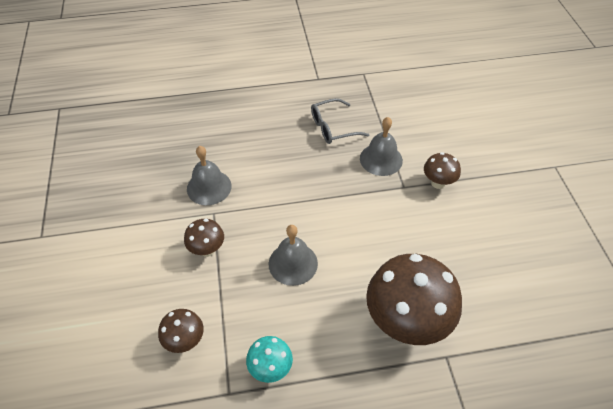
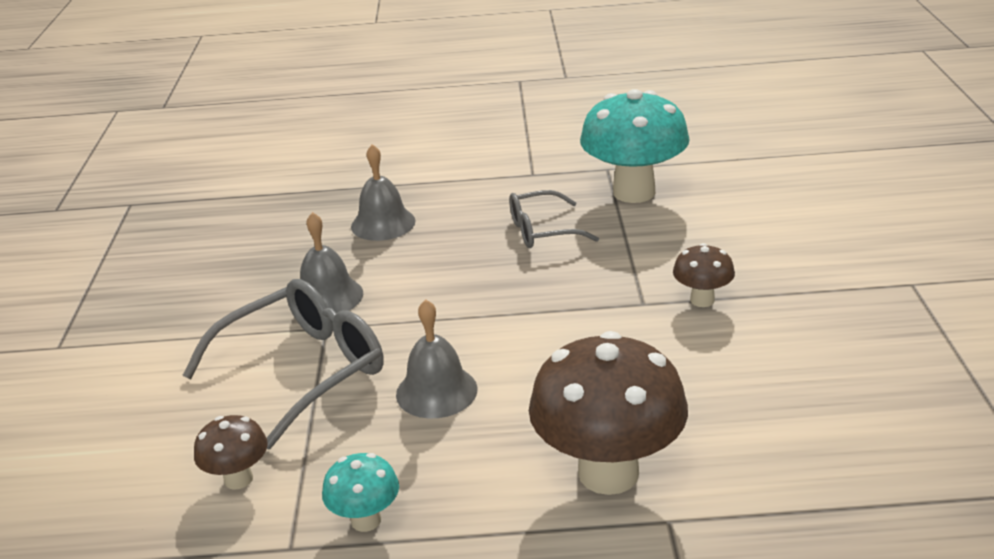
camera: 10 degrees right, 20 degrees down
(207, 250) = (304, 370): brown mushroom -> grey glasses
(381, 159) = (612, 269): grey bell -> grey bell (383, 223)
(383, 94) = (634, 192): none -> turquoise mushroom

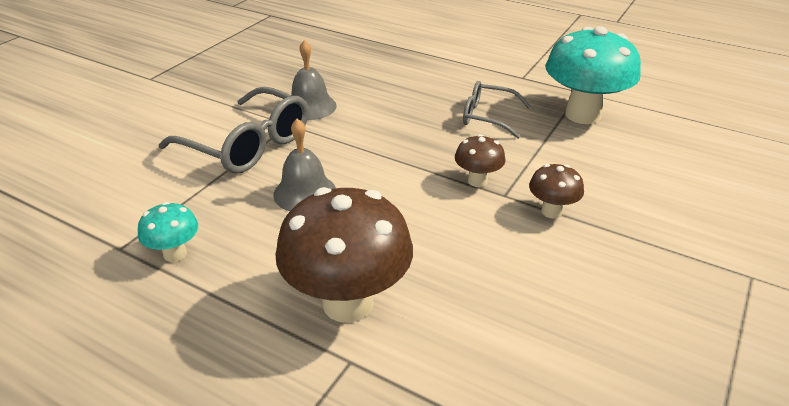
camera: 30 degrees right, 5 degrees up
(238, 479) = (143, 193): brown mushroom -> brown mushroom (477, 181)
(304, 370) = (248, 145): grey glasses -> grey glasses turned 45 degrees clockwise
(383, 223) = (392, 75): grey bell -> none

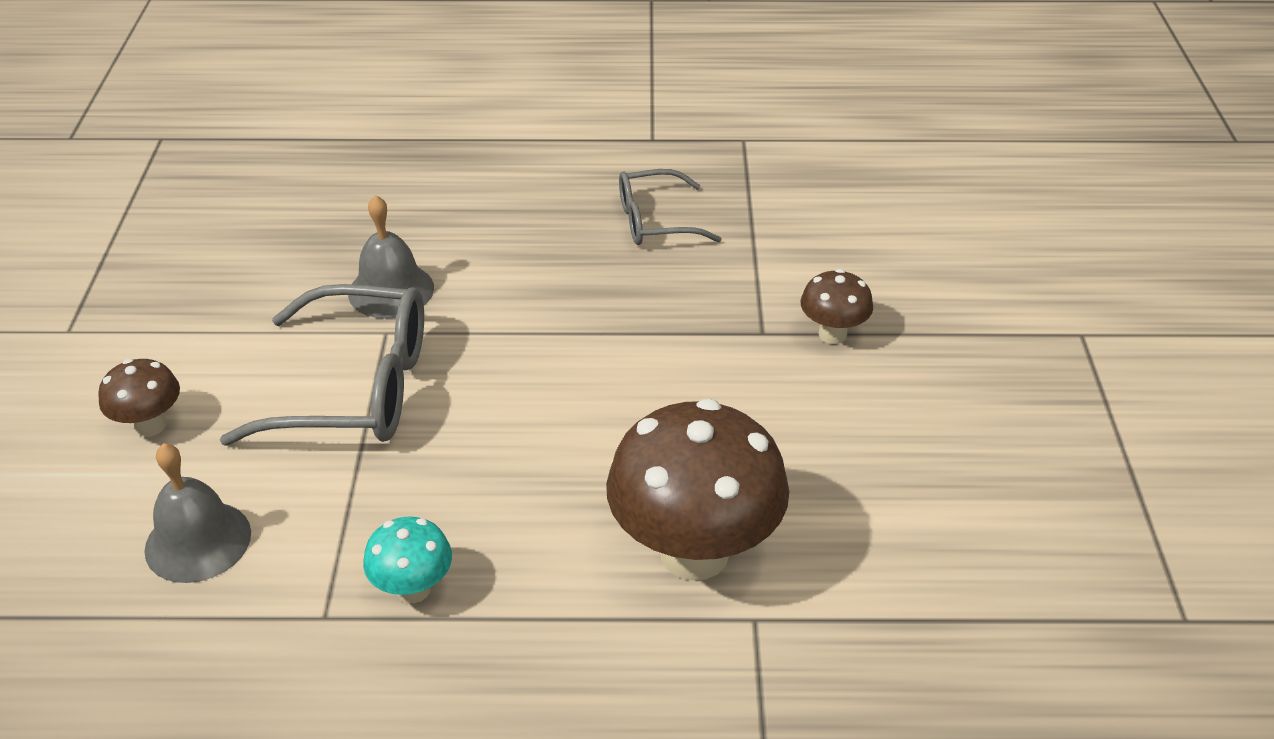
camera: 30 degrees left, 5 degrees up
(305, 193) = (508, 429): grey bell -> grey bell (198, 541)
(477, 181) = (716, 325): brown mushroom -> brown mushroom (150, 426)
(582, 115) = (771, 176): turquoise mushroom -> none

